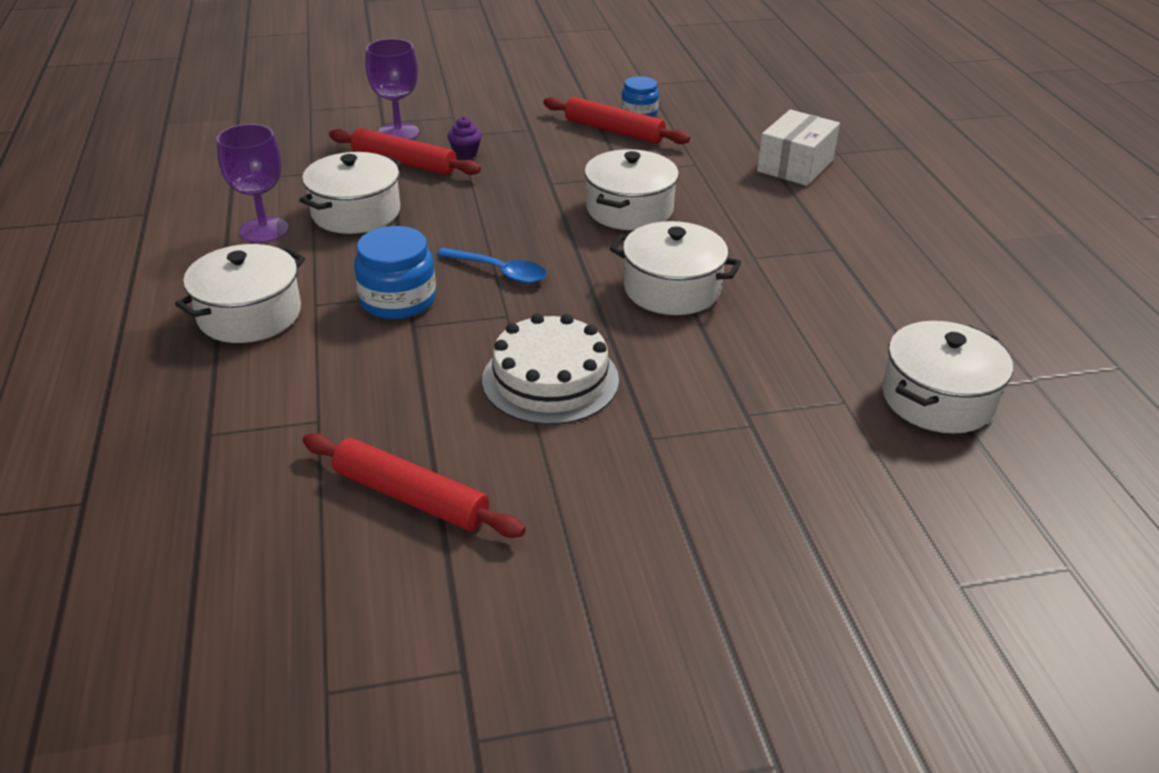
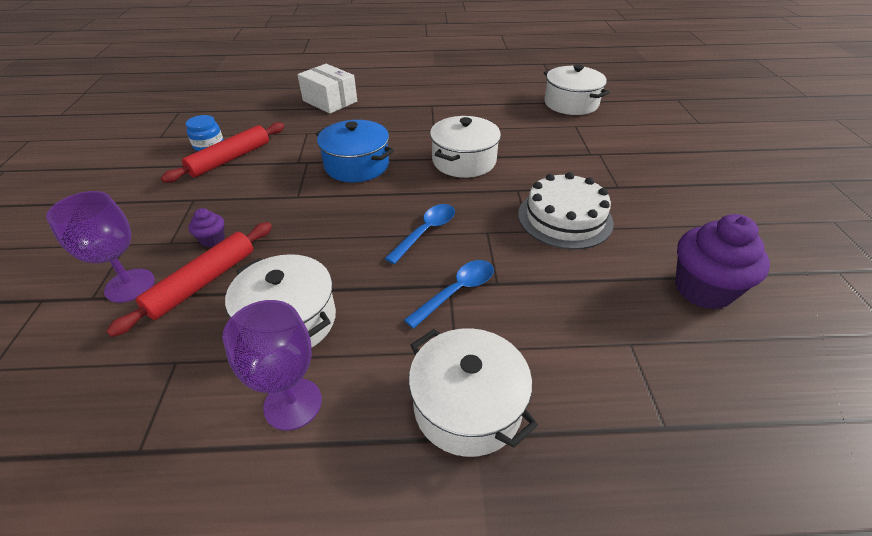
camera: 80 degrees left, 5 degrees up
(398, 300) = (457, 291): blue jar -> blue spoon
(410, 497) = (703, 289): red rolling pin -> purple cupcake
(629, 209) = (357, 165): white pot -> blue pot

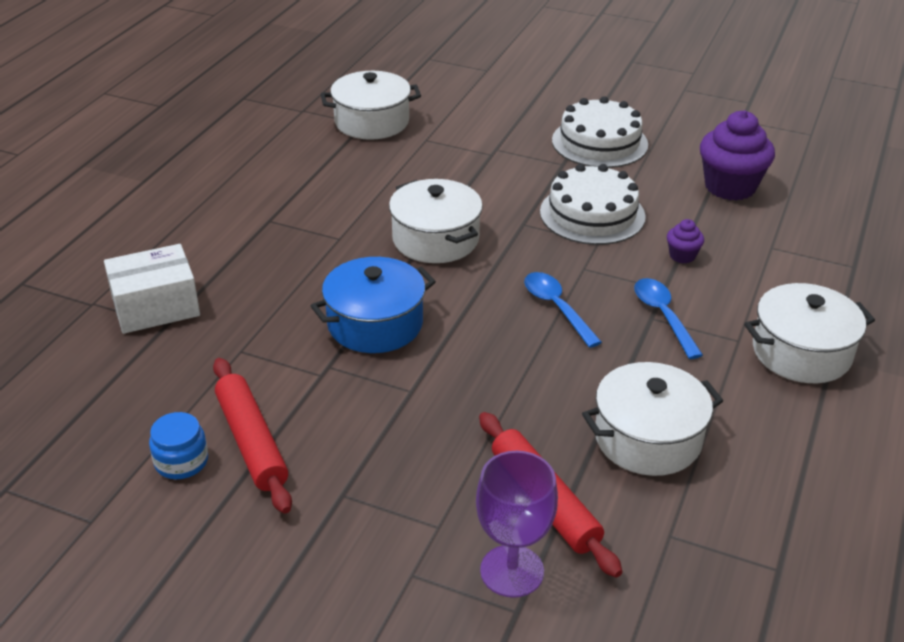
camera: 65 degrees left, 5 degrees down
(213, 240) = (459, 483): purple cupcake -> purple cupcake (682, 256)
(293, 403) = (760, 455): purple goblet -> none
(673, 196) = (599, 142): none -> white cake

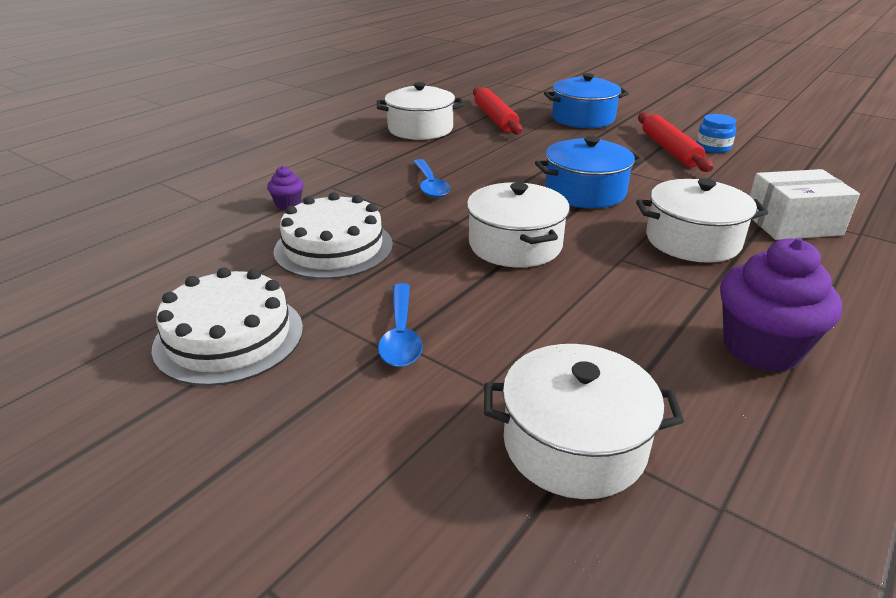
camera: 165 degrees left, 5 degrees down
(388, 531) = (583, 118): none -> blue pot
(512, 571) = (522, 105): purple goblet -> none
(663, 316) = (351, 172): blue spoon -> blue spoon (401, 335)
(730, 187) = (153, 255): purple cupcake -> purple cupcake (761, 348)
(801, 352) = (280, 147): white pot -> white pot (692, 240)

